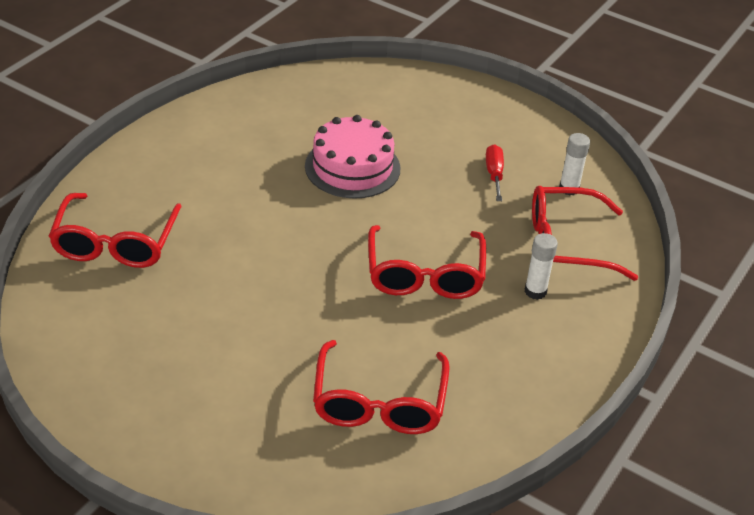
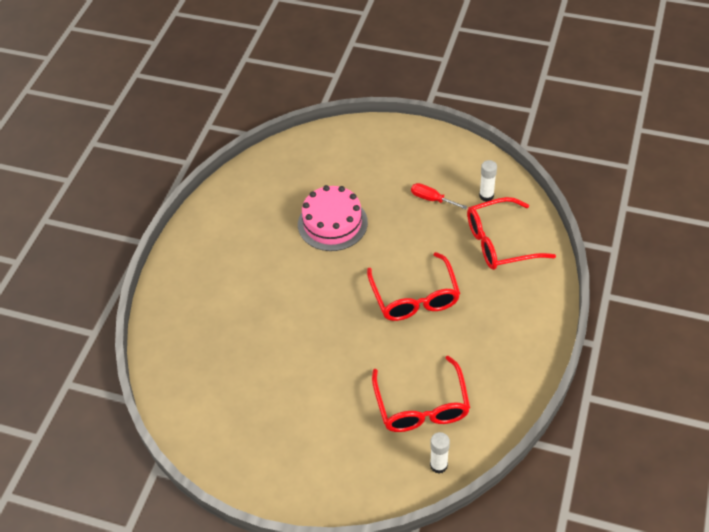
camera: 10 degrees left, 10 degrees up
(116, 242) = (194, 336): red glasses -> none
(494, 174) = (432, 199): red screwdriver -> red screwdriver turned 45 degrees counterclockwise
(535, 291) = (492, 287): white glue stick -> white glue stick (438, 465)

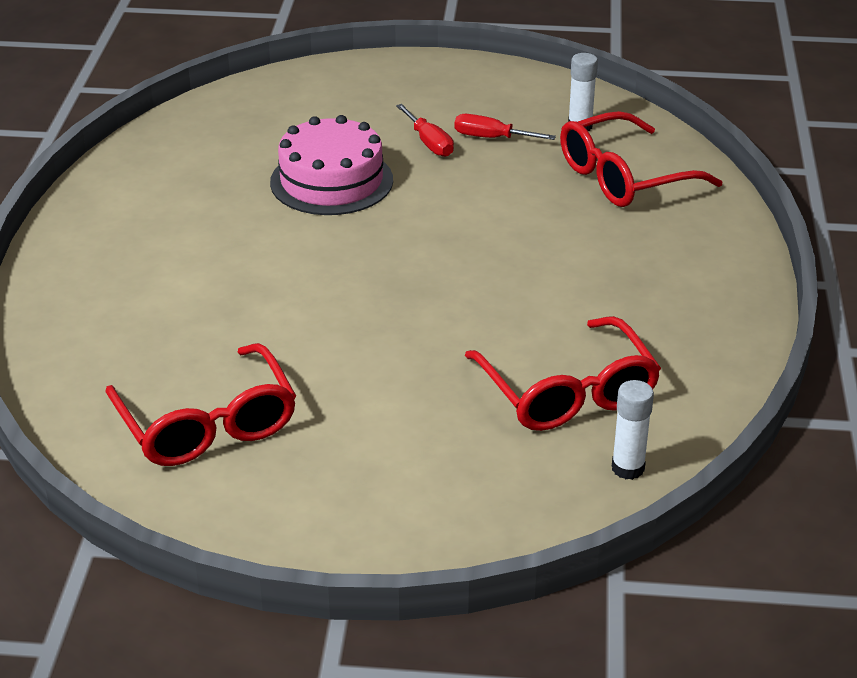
camera: 15 degrees left, 15 degrees down
(395, 199) = (429, 143): none -> red screwdriver
(414, 296) = (504, 255): red glasses -> red glasses (206, 423)

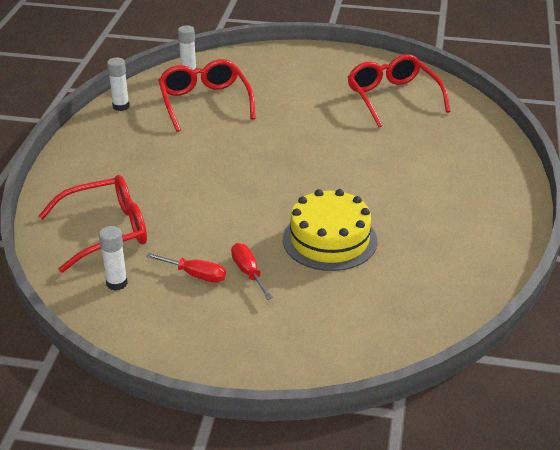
camera: 175 degrees left, 0 degrees up
(331, 181) = (329, 240): pink cake -> yellow cake
(718, 374) = (121, 106): none -> white glue stick

